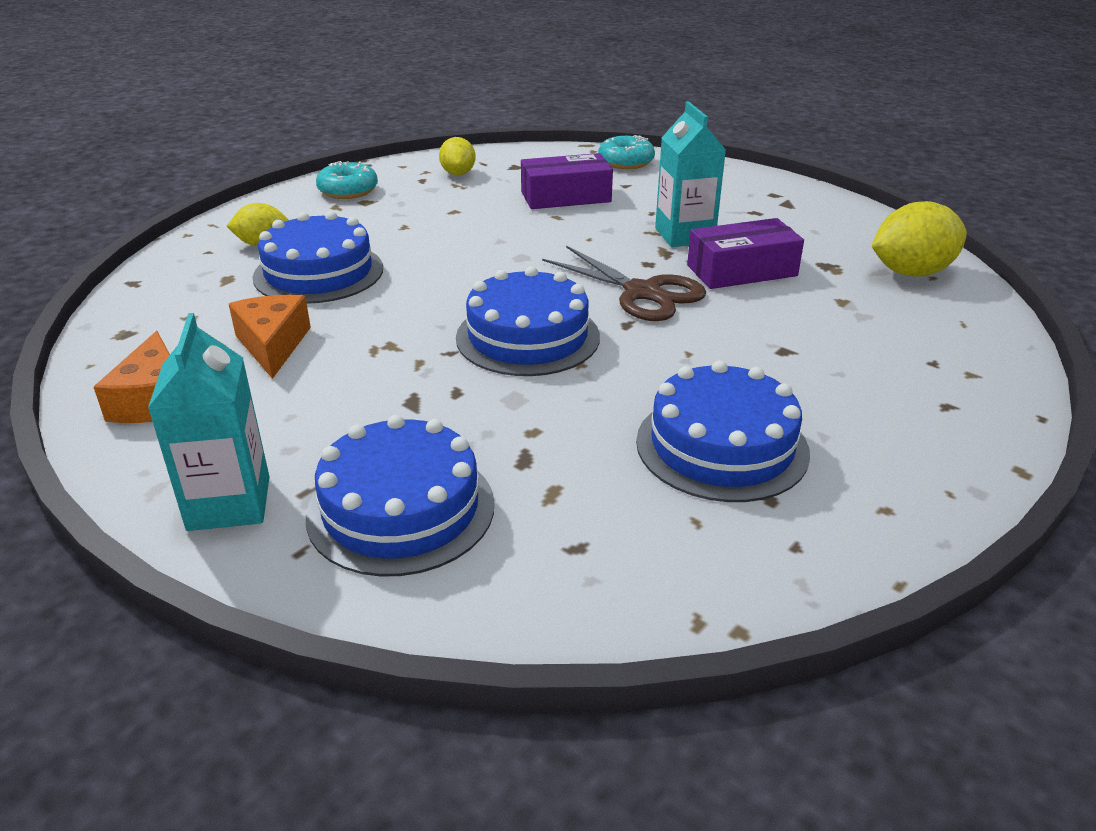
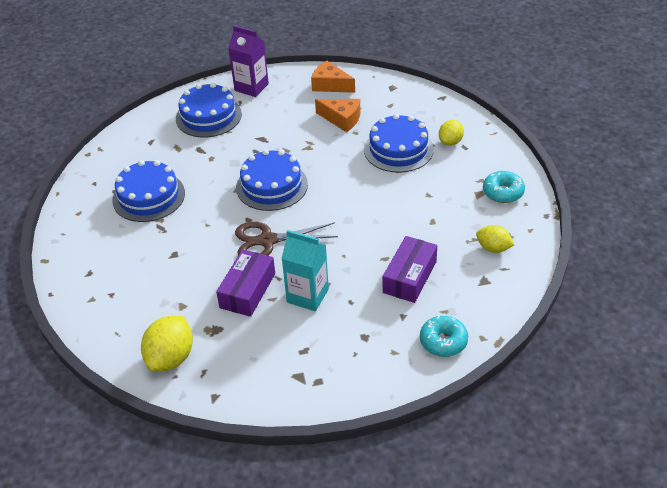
camera: 130 degrees right, 10 degrees up
(229, 503) = (251, 87): turquoise carton -> purple carton

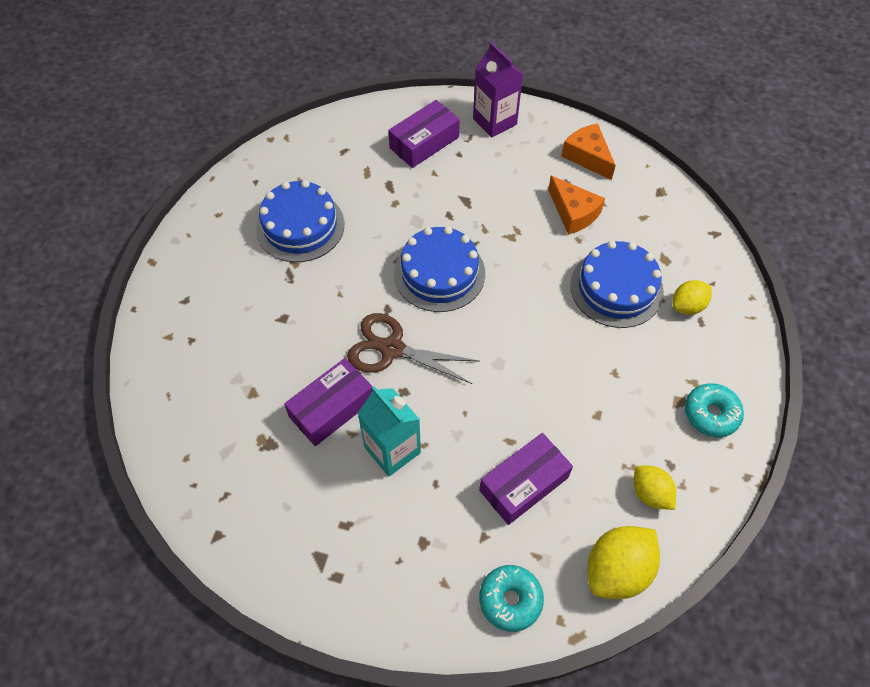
camera: 25 degrees right, 15 degrees up
(171, 358) = (203, 458): yellow lemon -> yellow lemon (617, 570)
(208, 116) = (424, 143): blue cake -> purple box

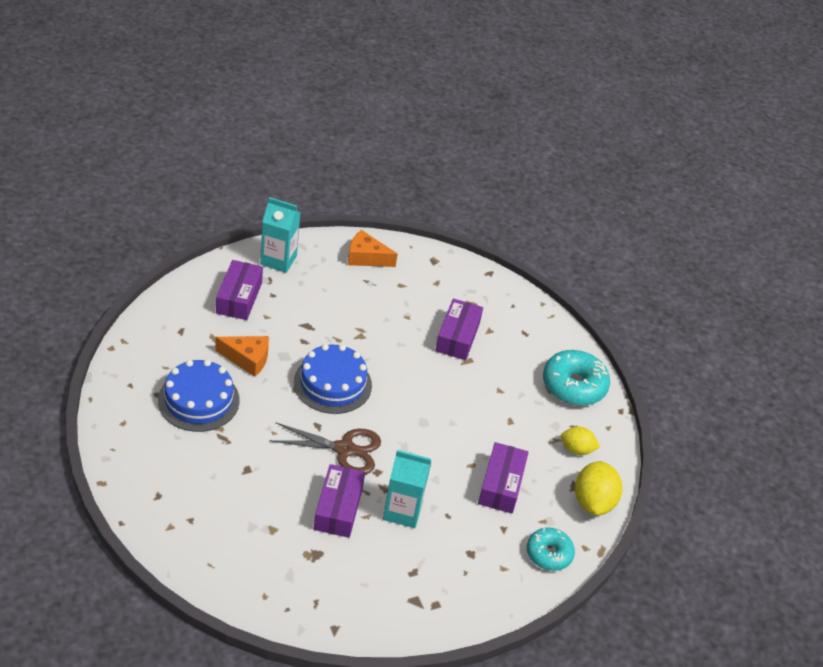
camera: 45 degrees left, 15 degrees down
(392, 349) = (344, 449): brown scissors -> brown scissors turned 150 degrees counterclockwise
(494, 121) = (278, 260): purple carton -> turquoise carton
(573, 213) = (389, 300): orange cheese -> orange cheese (247, 359)
(616, 288) = (457, 337): blue cake -> purple box
(687, 306) = (509, 327): yellow lemon -> none
(711, 414) = (574, 385): turquoise donut -> turquoise donut, size x1.57

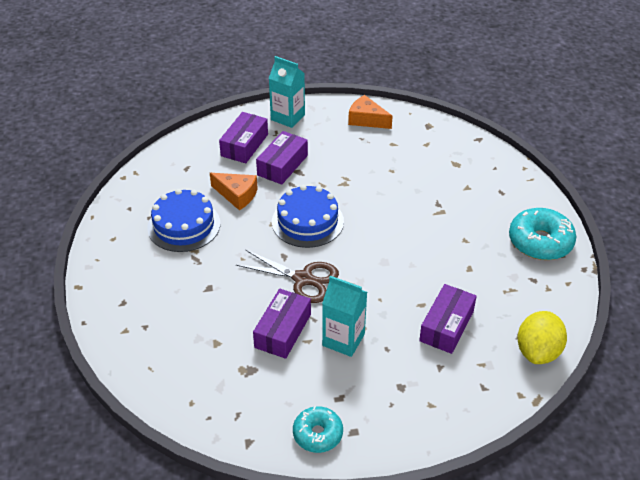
camera: 20 degrees right, 0 degrees up
(457, 337) = (435, 191): purple box -> purple box (282, 165)
(549, 554) = (481, 396): turquoise donut -> turquoise donut (317, 434)
(576, 449) = (531, 300): yellow lemon -> none

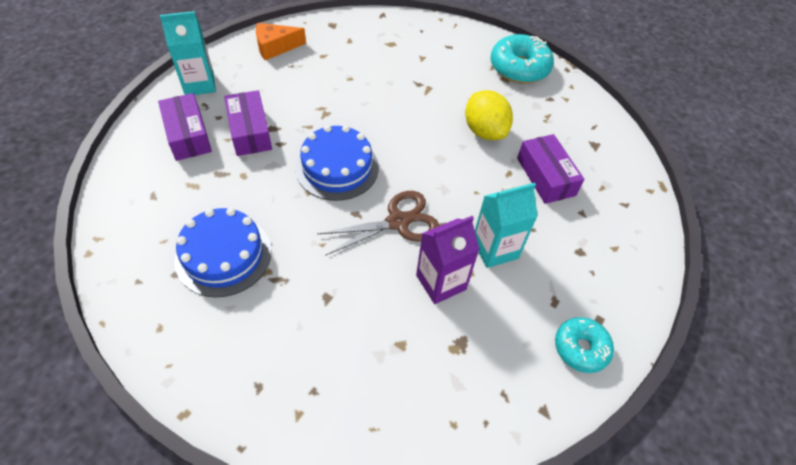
camera: 50 degrees left, 10 degrees up
(237, 195) = (241, 188): orange cheese -> none
(283, 331) = (441, 282): purple box -> purple carton
(538, 351) = (619, 150): yellow lemon -> yellow lemon (484, 131)

